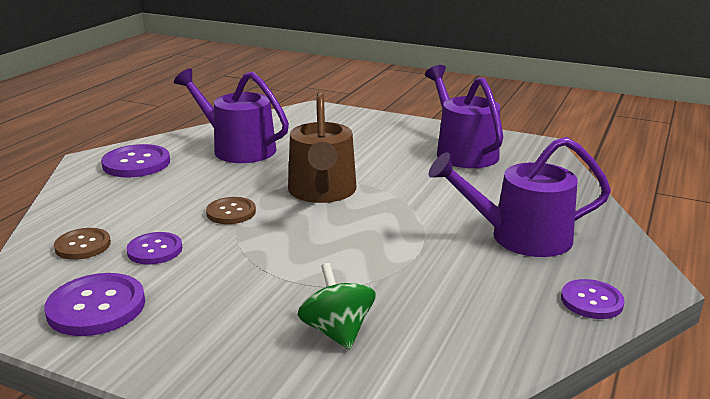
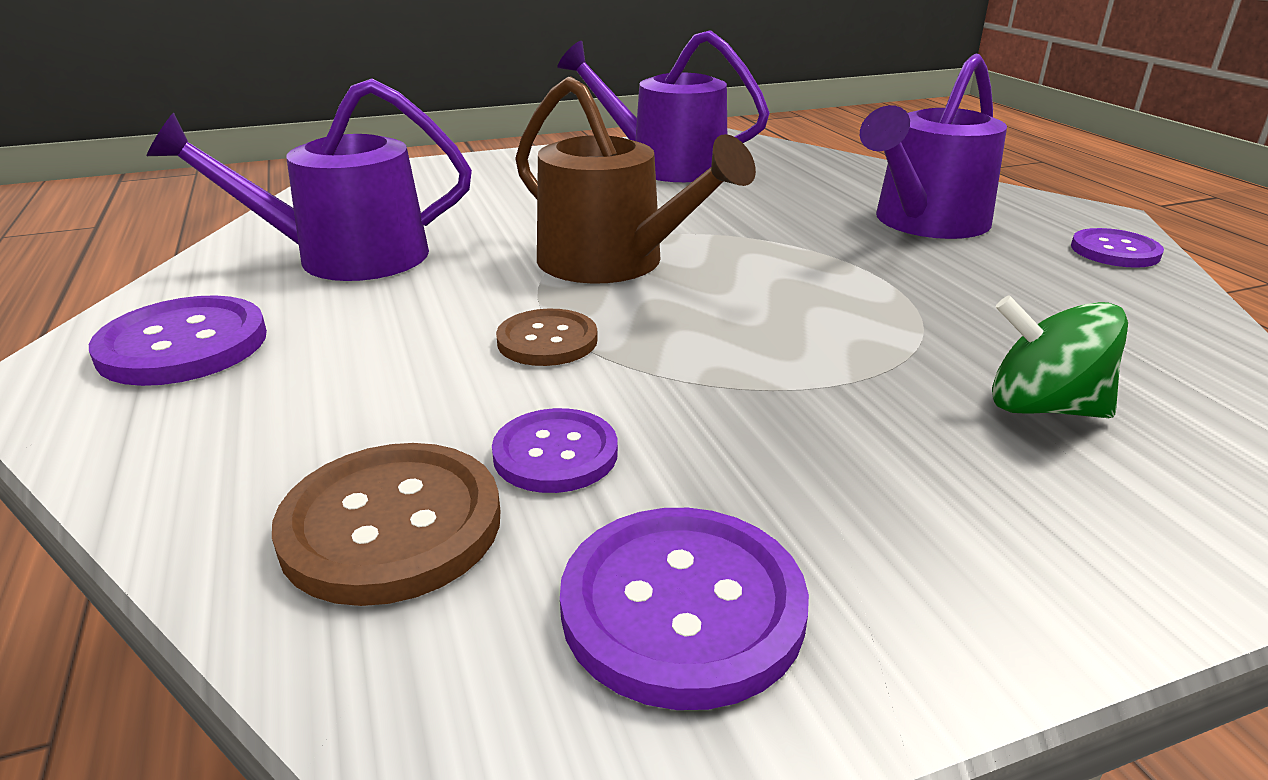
camera: 45 degrees left, 5 degrees up
(83, 245) = (391, 525): brown button -> brown button, size x1.54

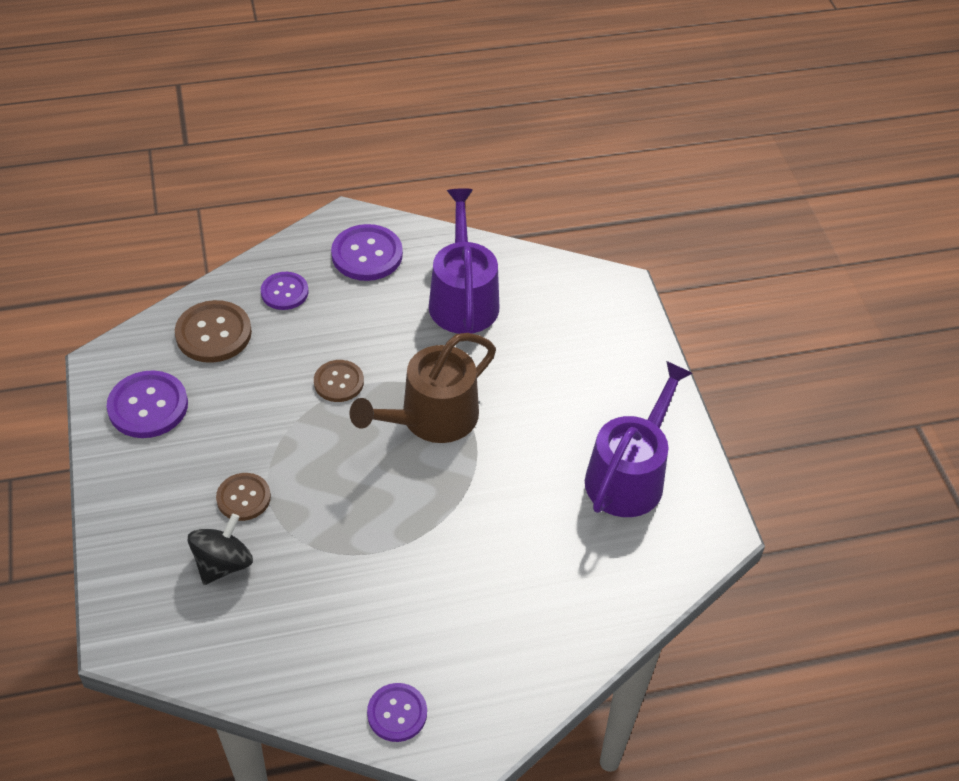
camera: 95 degrees right, 20 degrees up
(555, 454) = (242, 380): purple button -> purple button (284, 292)
(877, 406) = (243, 498): none -> brown button
(925, 222) = (472, 613): purple watering can -> none
(1042, 407) = (223, 563): green spinning top -> black spinning top

